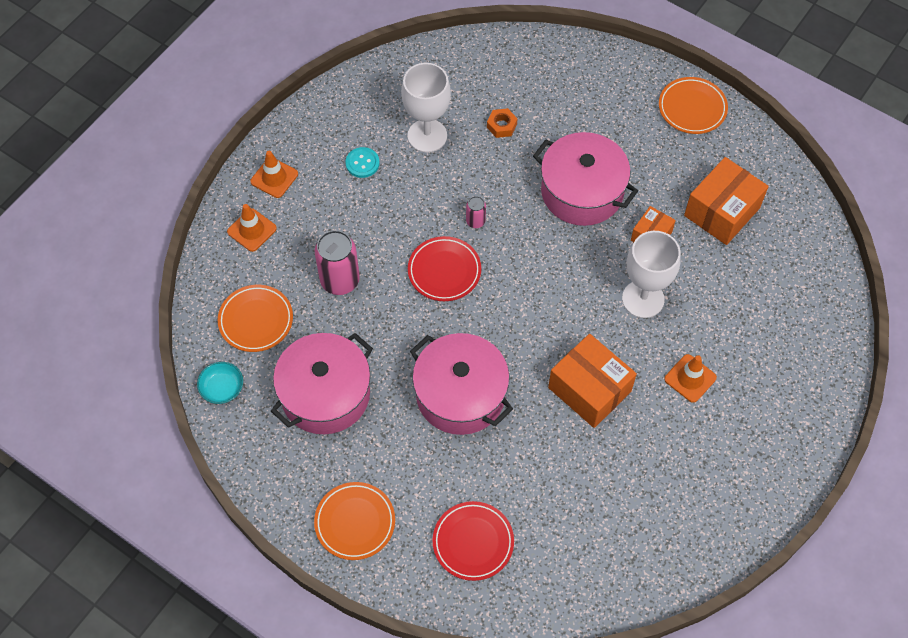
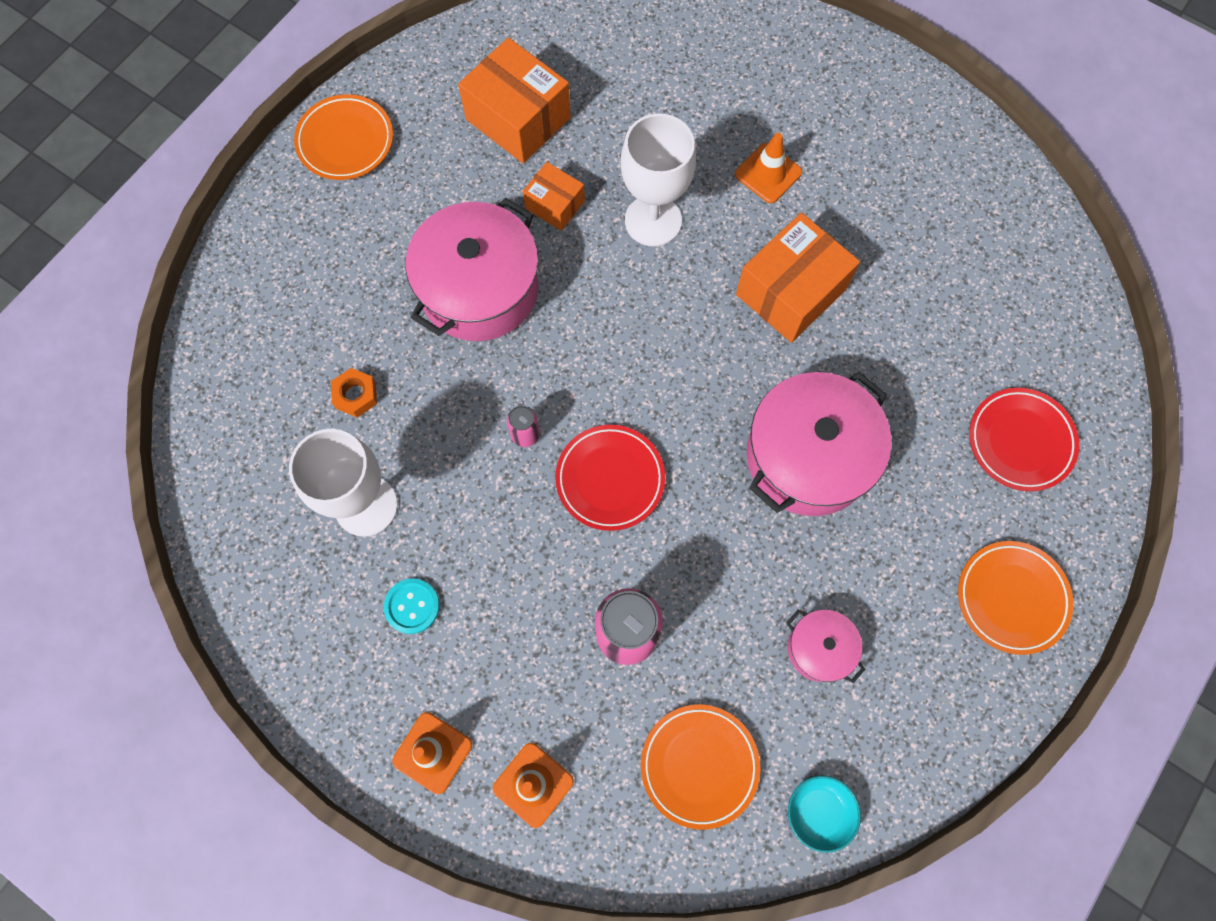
camera: 90 degrees left, 10 degrees up
(325, 394) = (819, 648): pink pot -> pink pot, size x0.49

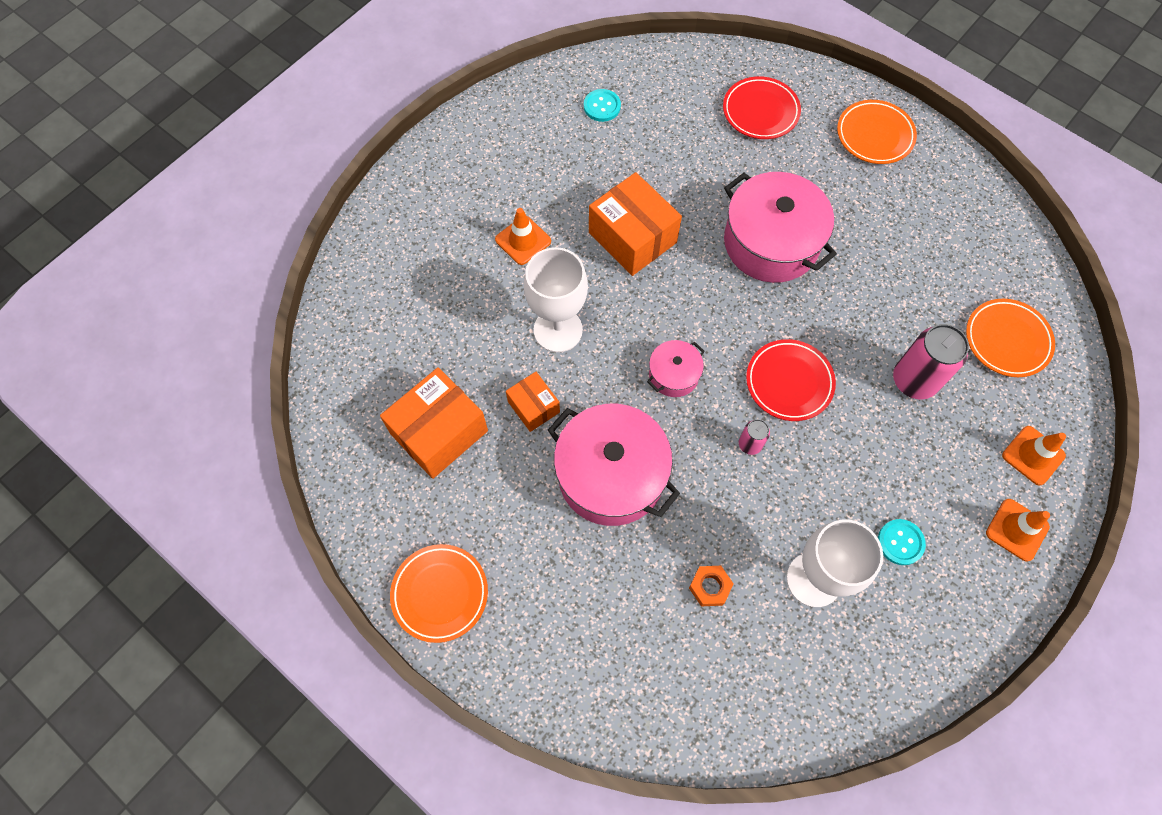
camera: 85 degrees left, 5 degrees down
(554, 205) = (533, 407): orange box -> orange box turned 75 degrees counterclockwise
(819, 648) = (917, 254): pink pot -> pink pot (673, 375)
(819, 812) = (1031, 268): turquoise bowl -> none
(985, 243) = (602, 106): none -> turquoise button

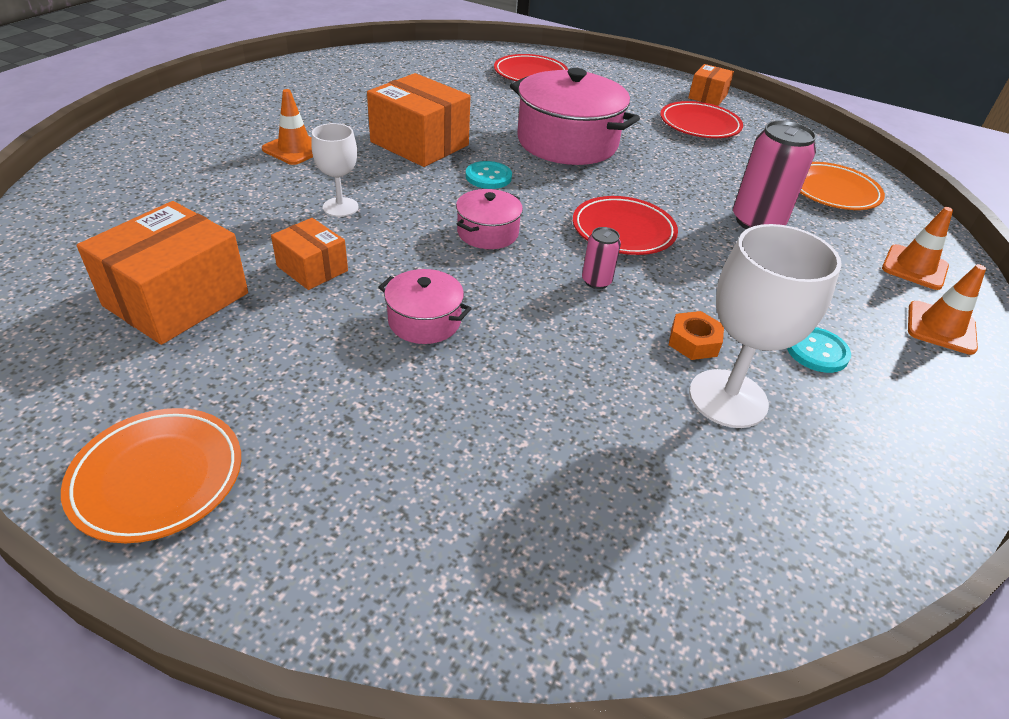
camera: 15 degrees left, 25 degrees down
(558, 330) = (340, 207): white goblet -> white goblet, size x0.58
(602, 106) = (375, 73): turquoise button -> turquoise button (488, 177)
(611, 475) = (424, 321): pink pot -> pink pot, size x0.49
(710, 587) = (589, 422): orange nut -> orange nut (693, 342)
(874, 135) = (640, 84): orange plate -> none
(914, 218) = (699, 125): none -> red plate
(942, 163) = (707, 96): none -> orange box

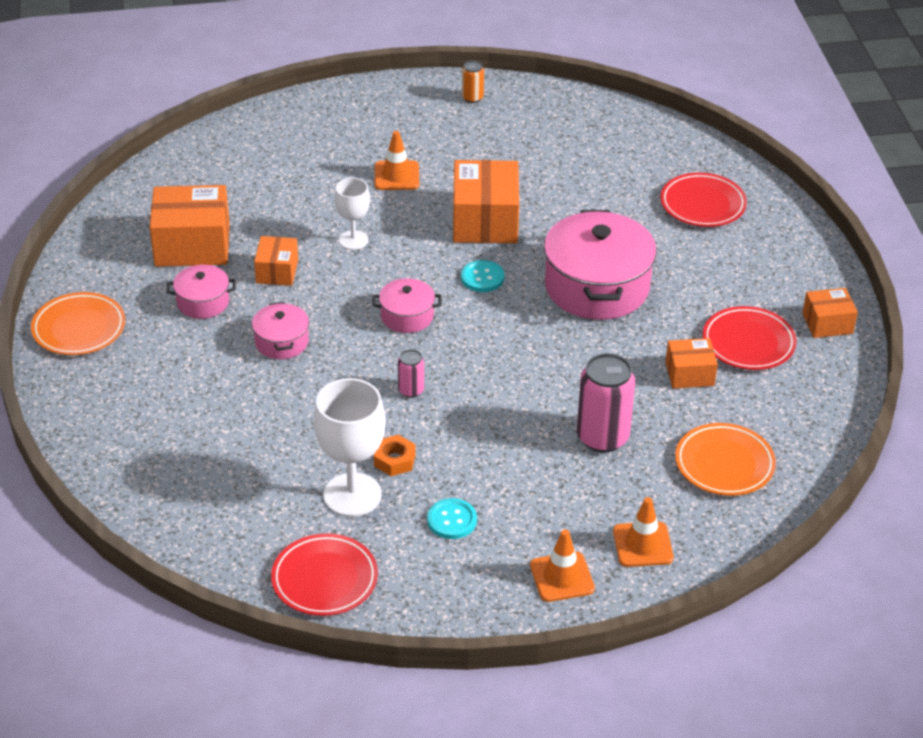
camera: 55 degrees right, 0 degrees up
(267, 82) = (472, 98): none -> orange can
(280, 341) = (203, 302): none -> pink pot
(623, 231) = (494, 375): red plate -> red plate (324, 579)
(712, 157) = (689, 374): none -> orange box

